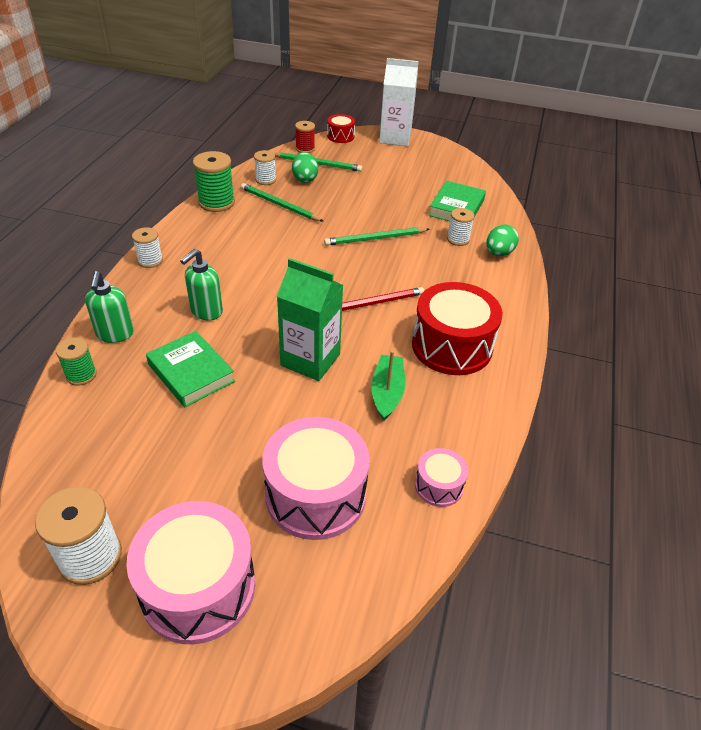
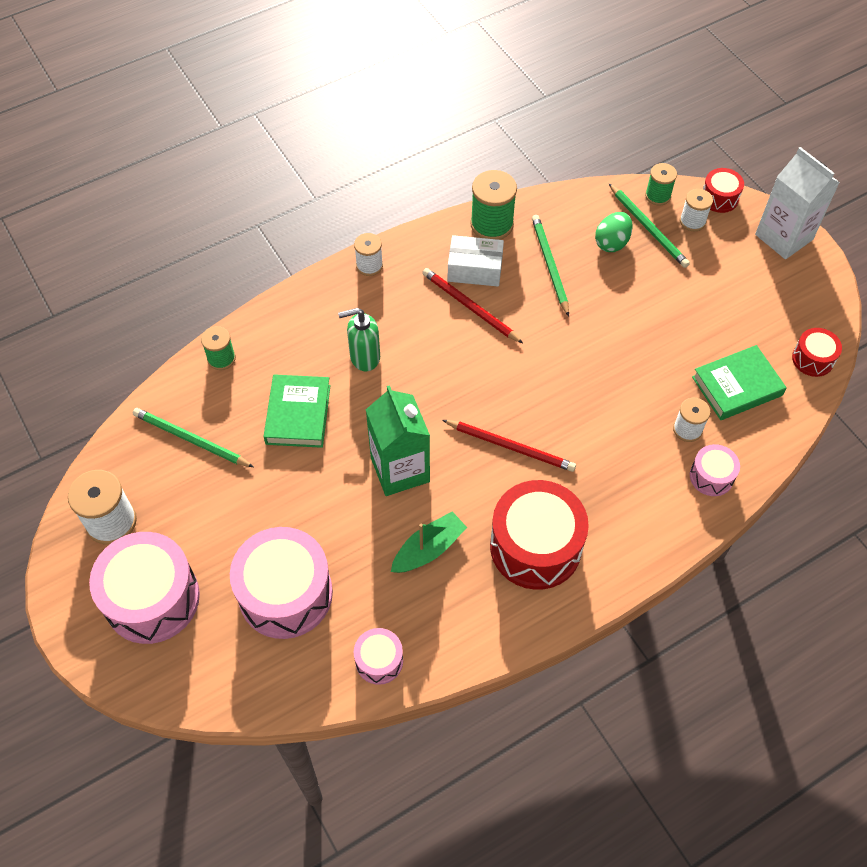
camera: 45 degrees right, 15 degrees up
(115, 334) = (276, 333): green soap dispenser -> none
(232, 228) = (475, 269): none -> white box
(251, 248) = (470, 307): none -> red pencil
(265, 180) = (569, 220): white spool -> white spool (692, 221)
(305, 149) = (658, 196): red spool -> green spool
(375, 239) = (600, 372): green pencil -> green pencil (191, 439)
(476, 178) = (812, 359): none -> red drum
(499, 253) = (711, 476): green egg -> pink drum

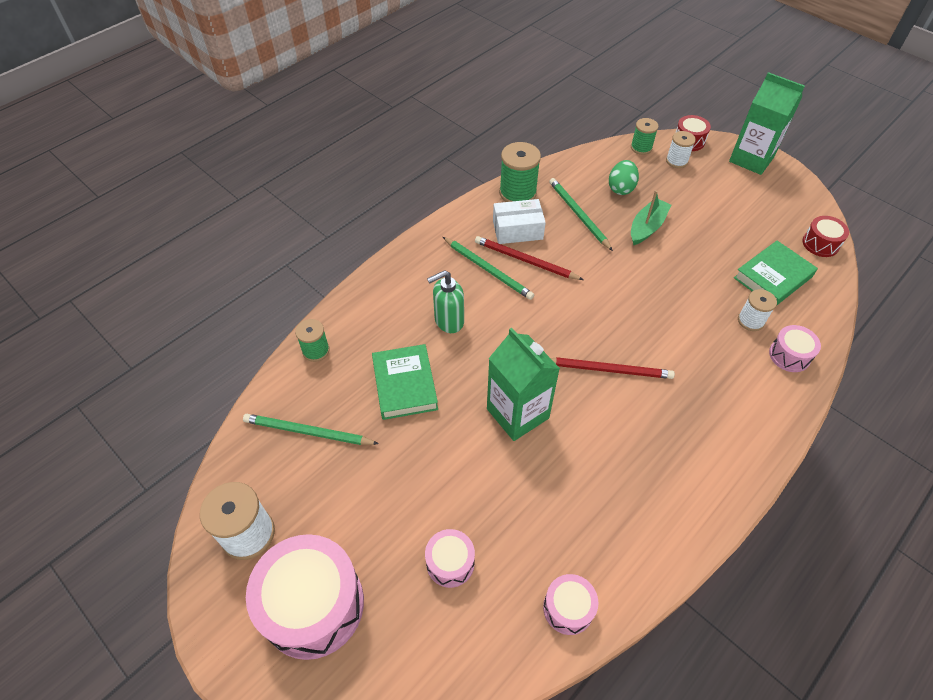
camera: 15 degrees left, 5 degrees down
(285, 594) = (450, 563): pink drum -> pink drum, size x0.50
(369, 265) = (425, 244): white spool -> none
(428, 549) = (572, 481): green boat -> green boat (647, 227)
(535, 546) = (669, 454): red drum -> none
(648, 228) = (644, 172): green pencil -> green pencil (488, 270)
(784, 237) = (751, 159): white carton -> green carton

